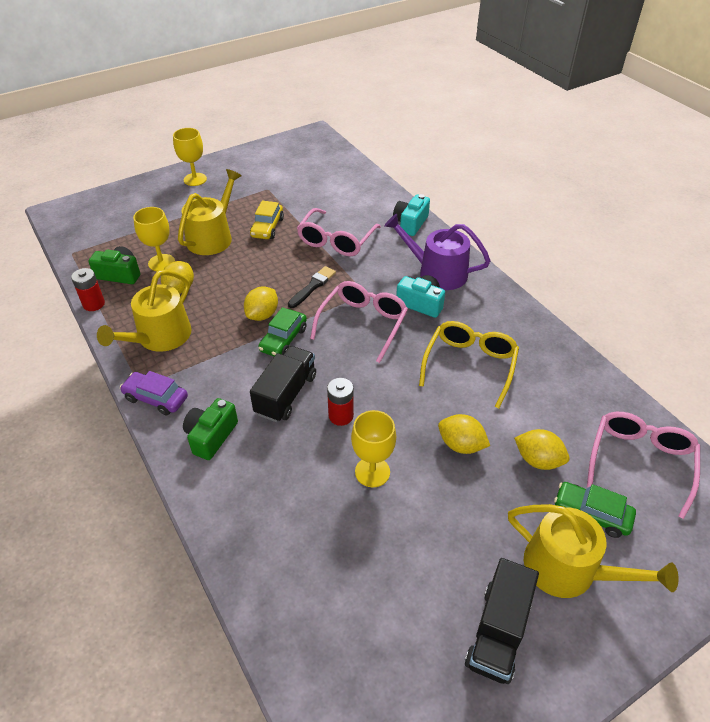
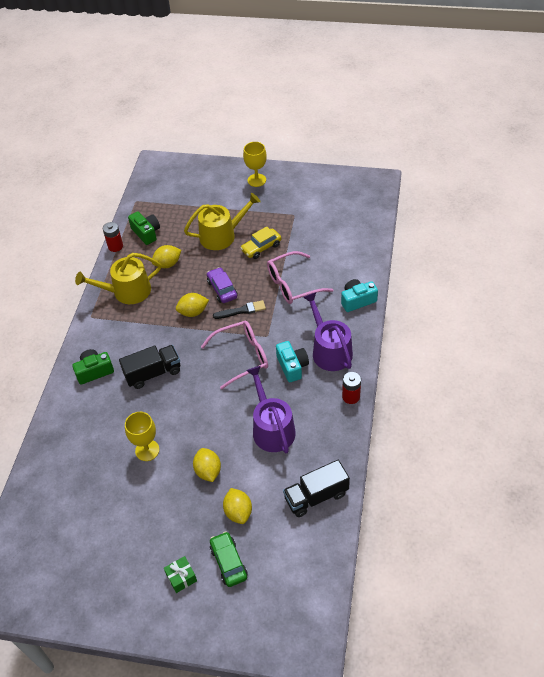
camera: 45 degrees right, 5 degrees up
(156, 398) = (90, 330): purple car -> purple car (222, 289)
(161, 263) = (175, 238): yellow goblet -> none
(283, 339) = (187, 337): green car -> none
(341, 416) = (166, 406): red battery -> red battery (351, 396)
(470, 365) = (271, 428): yellow glasses -> purple watering can
(498, 632) = (113, 574): black truck -> black truck (316, 496)
(569, 569) = (181, 577): yellow watering can -> green gift
(640, 461) = (294, 559): pink glasses -> none

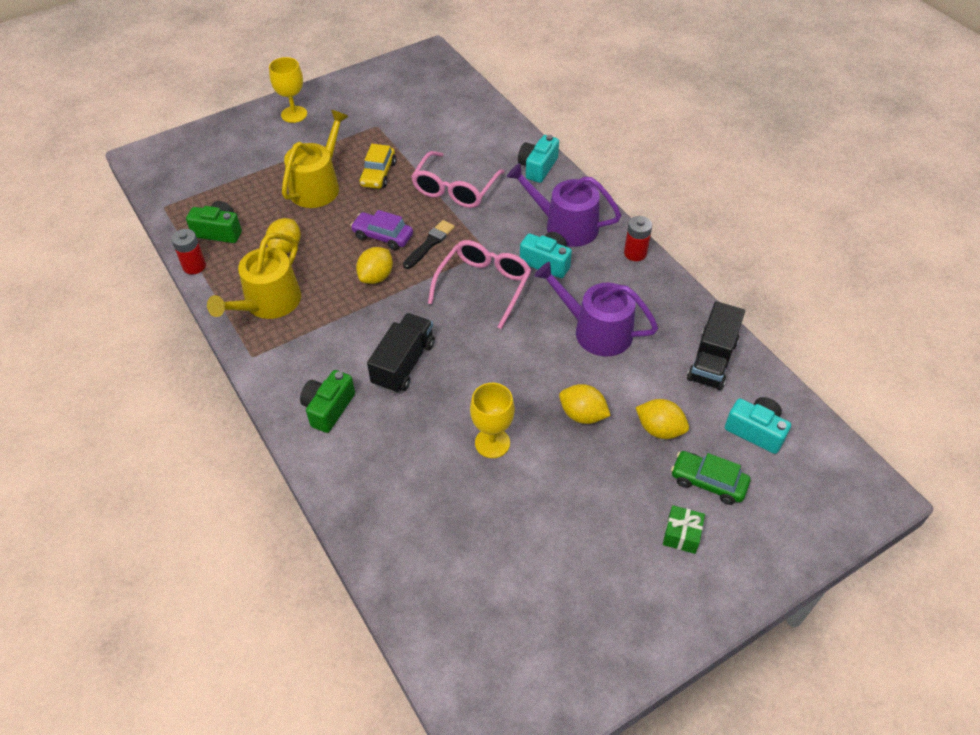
camera: 45 degrees left, 0 degrees up
(290, 556) = (755, 431): none -> turquoise camera

